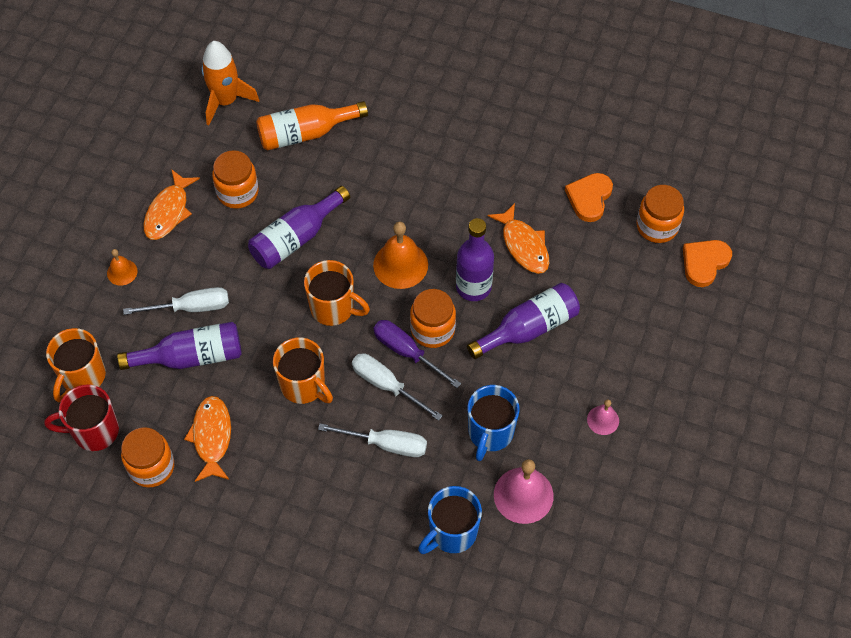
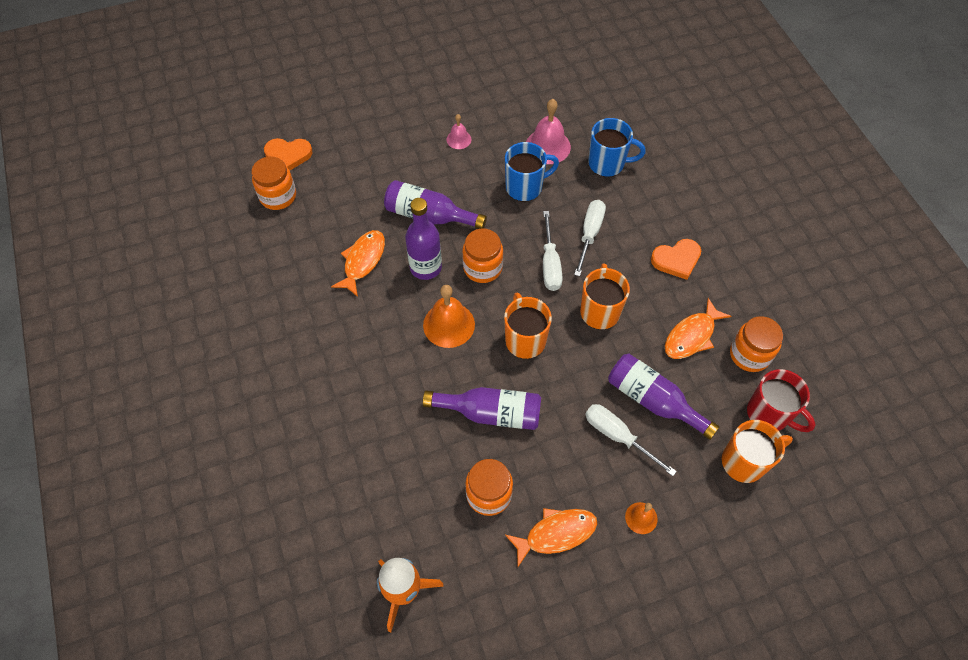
camera: 130 degrees left, 0 degrees up
(306, 133) = (384, 490): orange bottle -> none
(386, 444) = (589, 234): white screwdriver -> white screwdriver turned 45 degrees clockwise
(406, 352) = (514, 270): purple screwdriver -> none
(589, 198) = (285, 249): orange heart -> orange heart (676, 260)

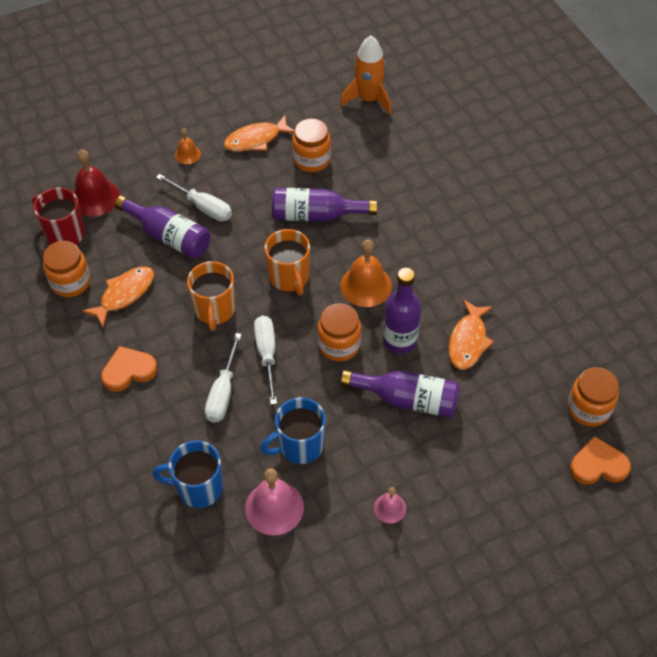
camera: 175 degrees right, 5 degrees down
(744, 461) = (95, 197): orange mug -> red bell

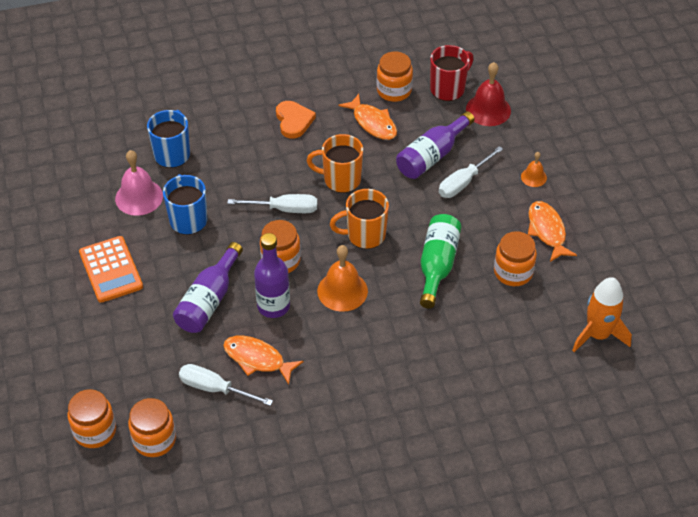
camera: 100 degrees right, 5 degrees down
(223, 392) = (255, 177): white screwdriver -> white screwdriver (215, 388)
(316, 215) = (437, 265): purple bottle -> green bottle
(390, 508) = (111, 270): pink bell -> orange calculator
(598, 465) = (95, 431): orange heart -> orange jar

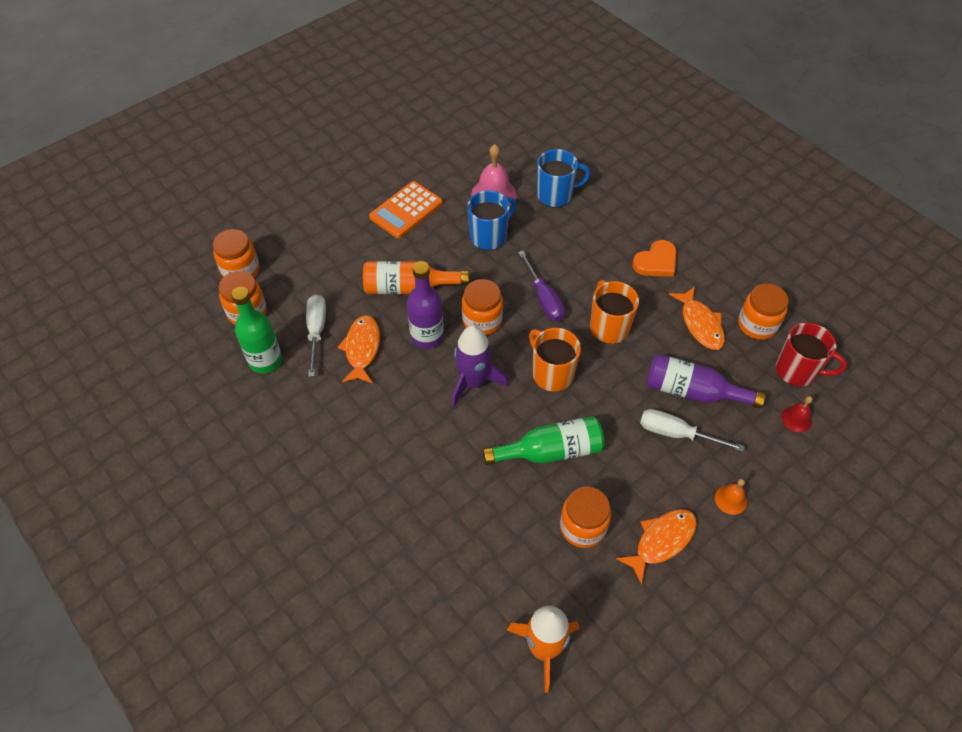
camera: 65 degrees right, 5 degrees up
(209, 300) = (409, 288): purple bottle -> orange bottle
(224, 440) = (265, 360): none -> green bottle
(284, 209) = (544, 299): white screwdriver -> purple screwdriver
(342, 291) = (473, 382): orange bell -> purple rocket
(372, 123) = (700, 324): orange fish -> orange fish turned 45 degrees counterclockwise
(488, 110) = (796, 419): red bell -> red bell, size x0.55

